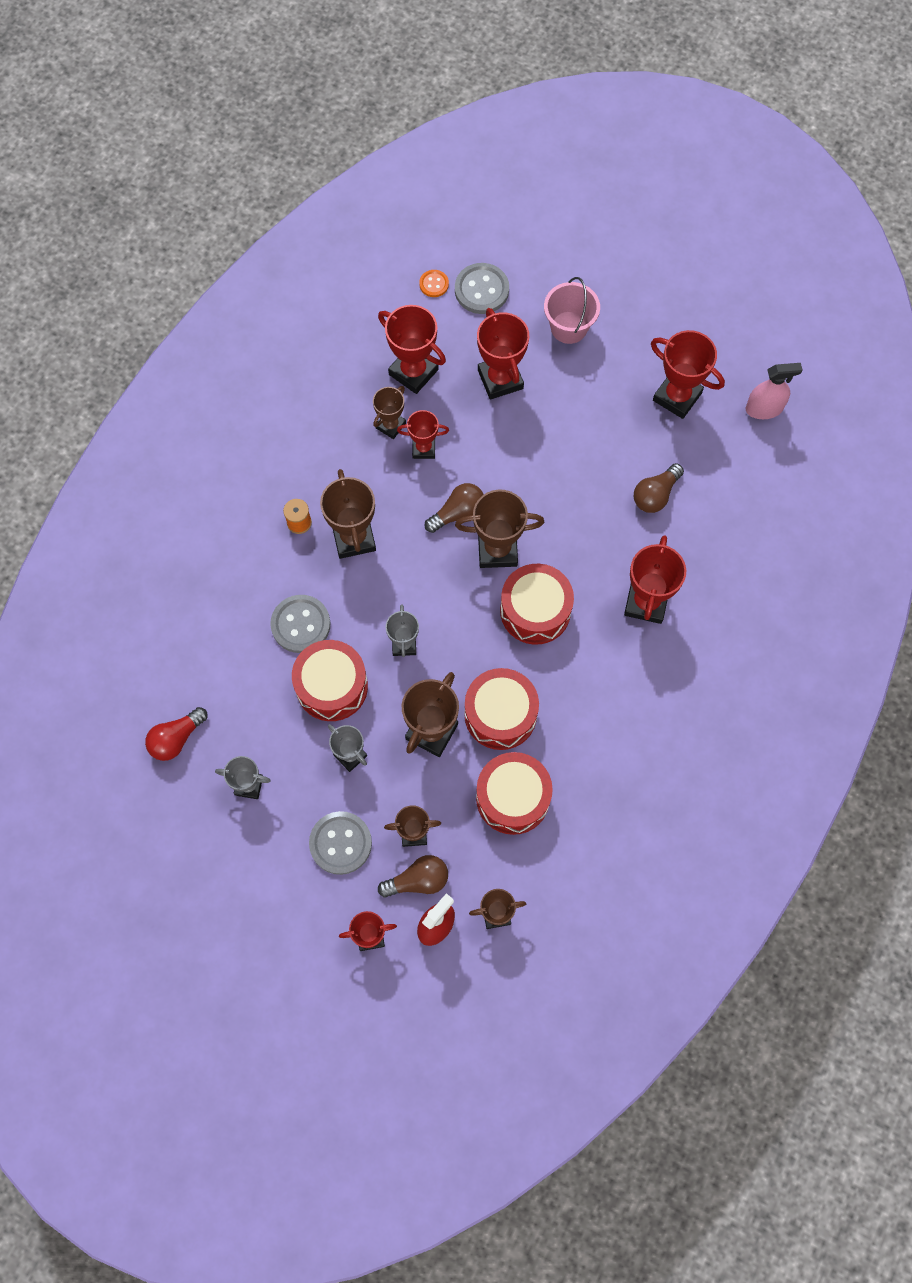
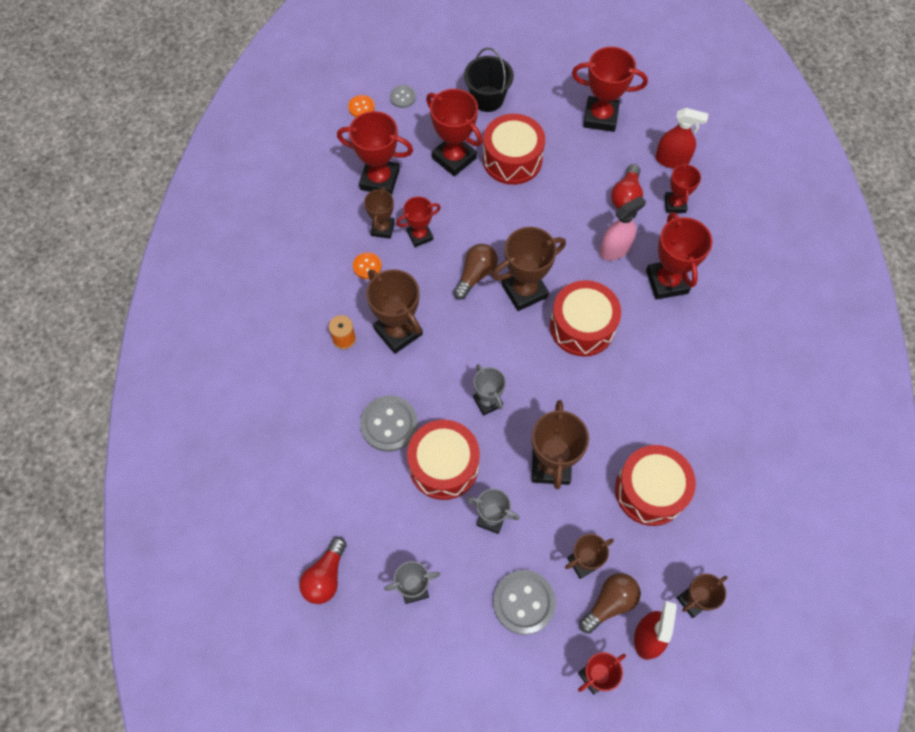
camera: 25 degrees left, 5 degrees down
(356, 458) = (367, 266): none -> orange button
(481, 290) = (402, 97): grey button -> grey button, size x0.54
(500, 714) = (601, 424): red drum -> red drum (512, 159)
(569, 327) = (487, 99): pink bucket -> black bucket
(655, 495) = (626, 196): brown light bulb -> red light bulb
(701, 525) = (675, 204): none -> red trophy
(726, 475) = (672, 160): none -> red spray bottle
(764, 409) = (671, 100): pink spray bottle -> pink spray bottle (615, 249)

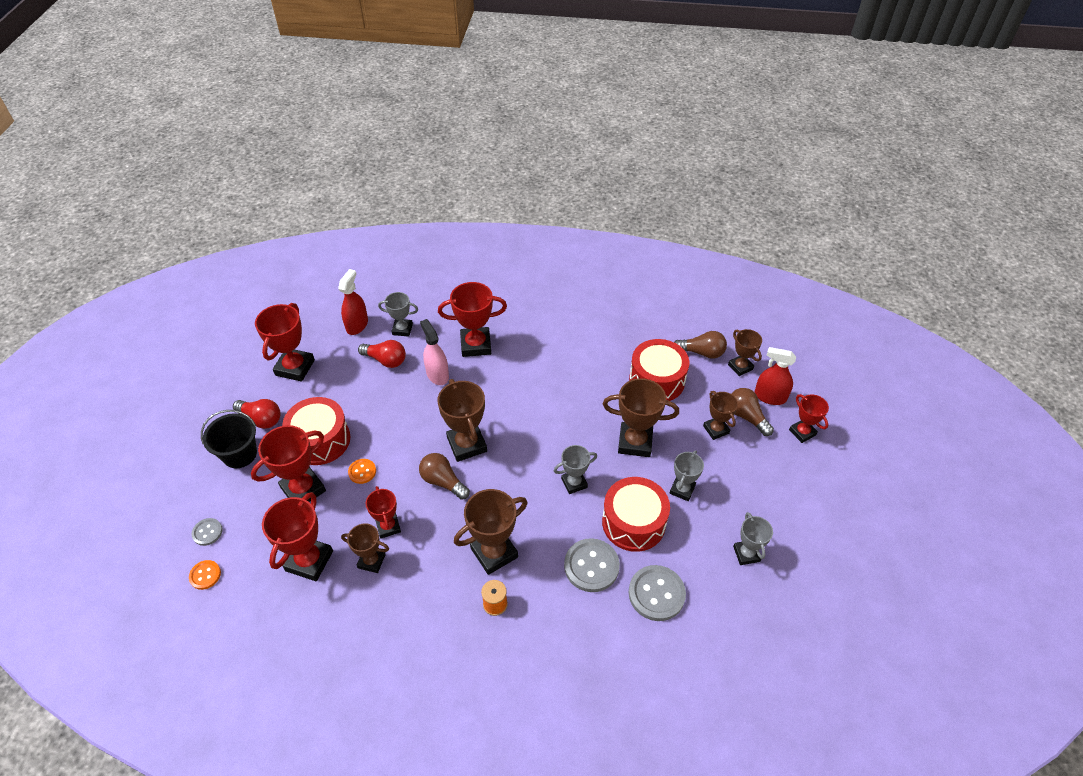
camera: 85 degrees left, 15 degrees down
(326, 576) = (741, 629): red light bulb -> red light bulb (261, 419)
(367, 266) = (414, 578): orange button -> orange button (362, 472)
(524, 602) = (751, 473): grey button -> grey button (656, 594)
(582, 326) = (509, 406): red drum -> none
(675, 204) = (402, 329): red trophy -> grey trophy
(709, 549) = (701, 352): none -> brown light bulb

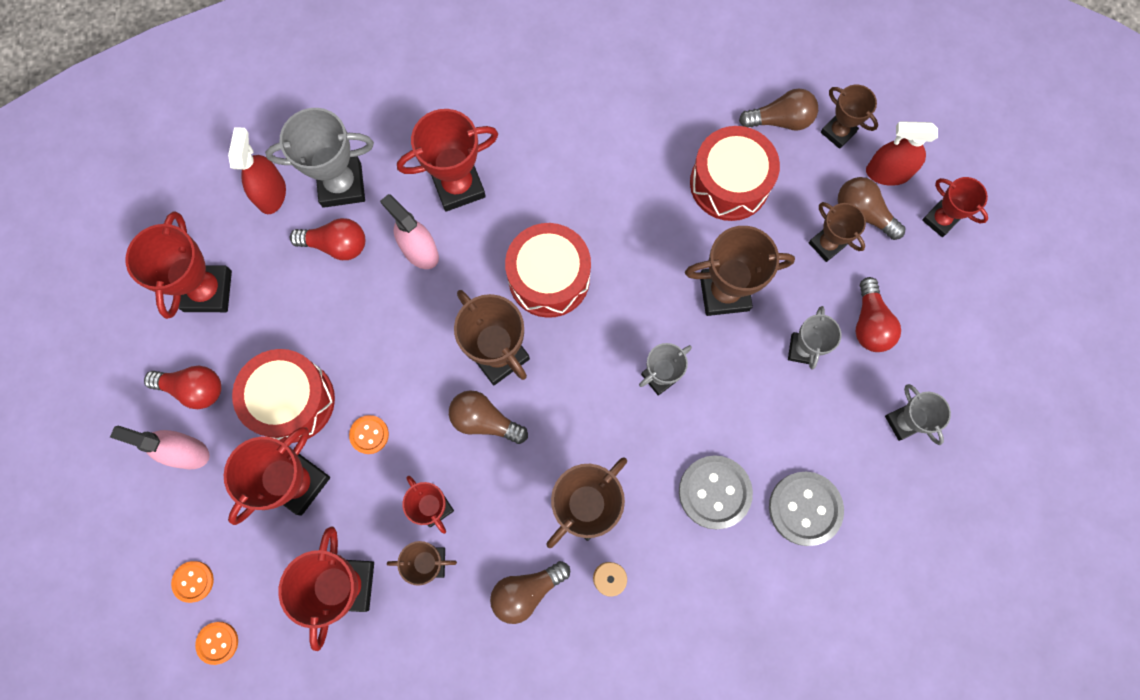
camera: 15 degrees left, 25 degrees up
(207, 532) = (193, 581): grey button -> orange button
(240, 454) = (187, 452): black bucket -> pink spray bottle
(402, 329) = (342, 185): grey trophy -> grey trophy, size x1.64
(432, 597) = (526, 591): none -> brown light bulb
(633, 522) = (752, 415): red drum -> red drum (549, 278)
(735, 484) = (869, 323): none -> red light bulb

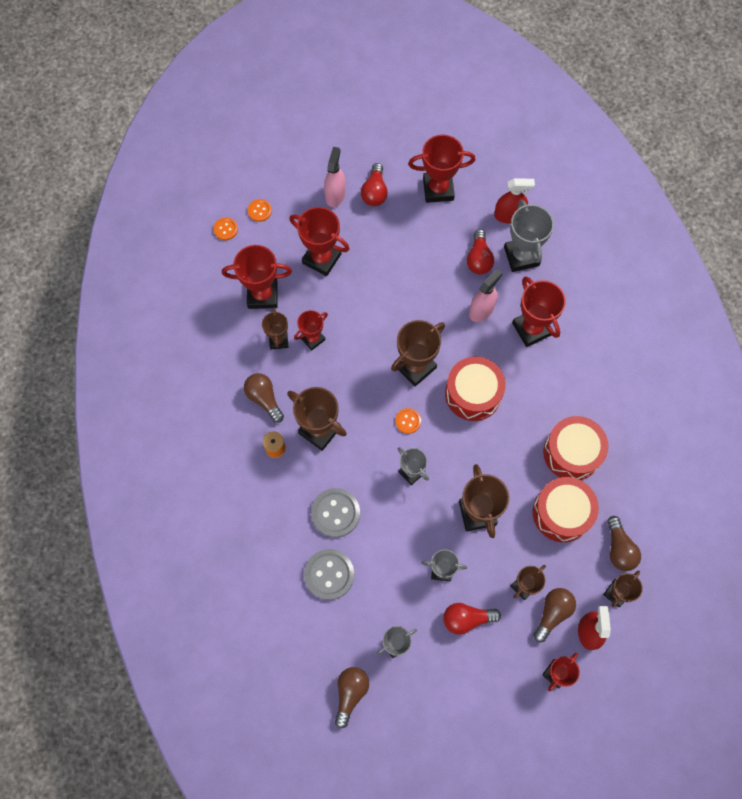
camera: 85 degrees right, 5 degrees down
(292, 401) = (372, 248): red drum -> red drum (572, 453)
(369, 434) = (355, 295): orange button -> orange button (408, 421)
(485, 421) = (370, 363): brown light bulb -> brown light bulb (350, 693)

